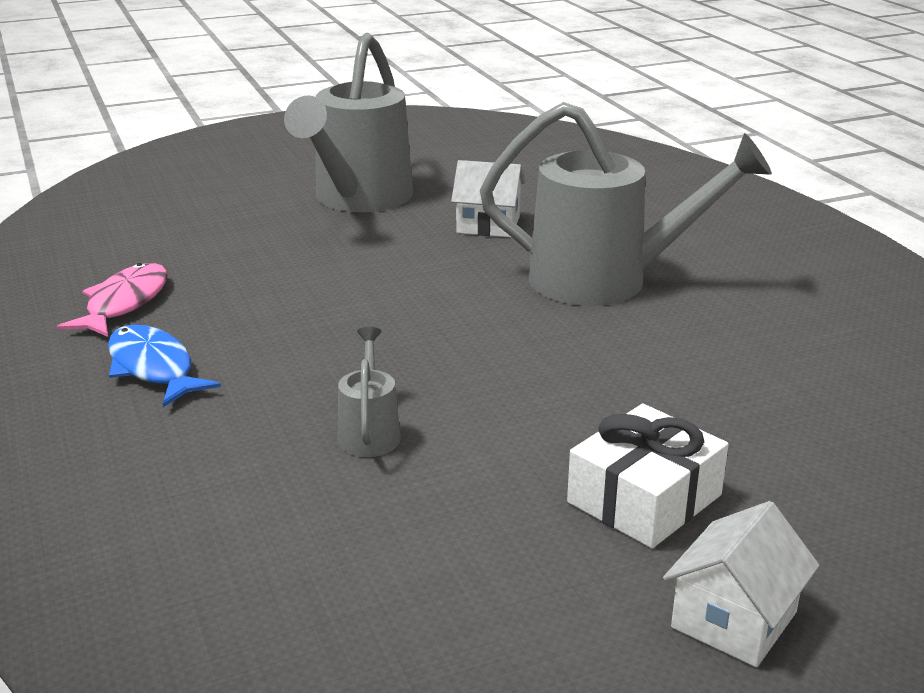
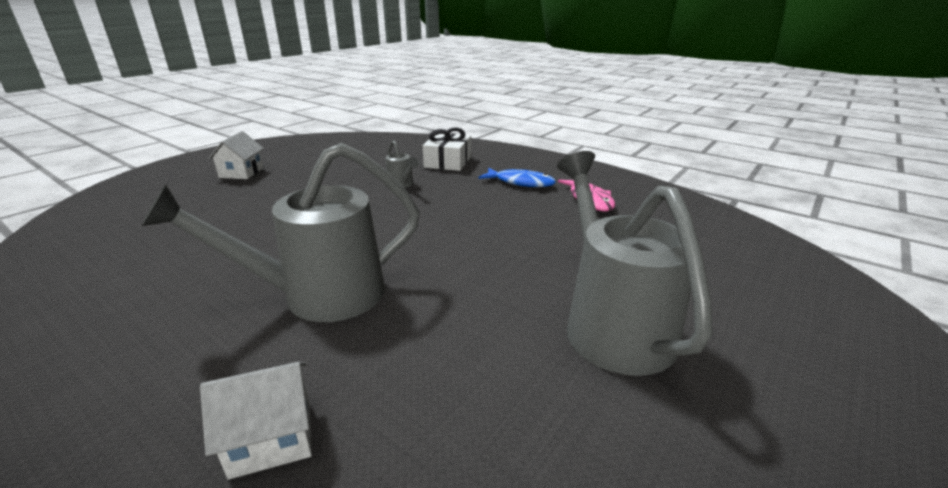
camera: 150 degrees right, 0 degrees up
(488, 225) = (460, 330): white house -> white house (272, 438)
(644, 499) = (274, 191): white gift -> white gift (448, 162)

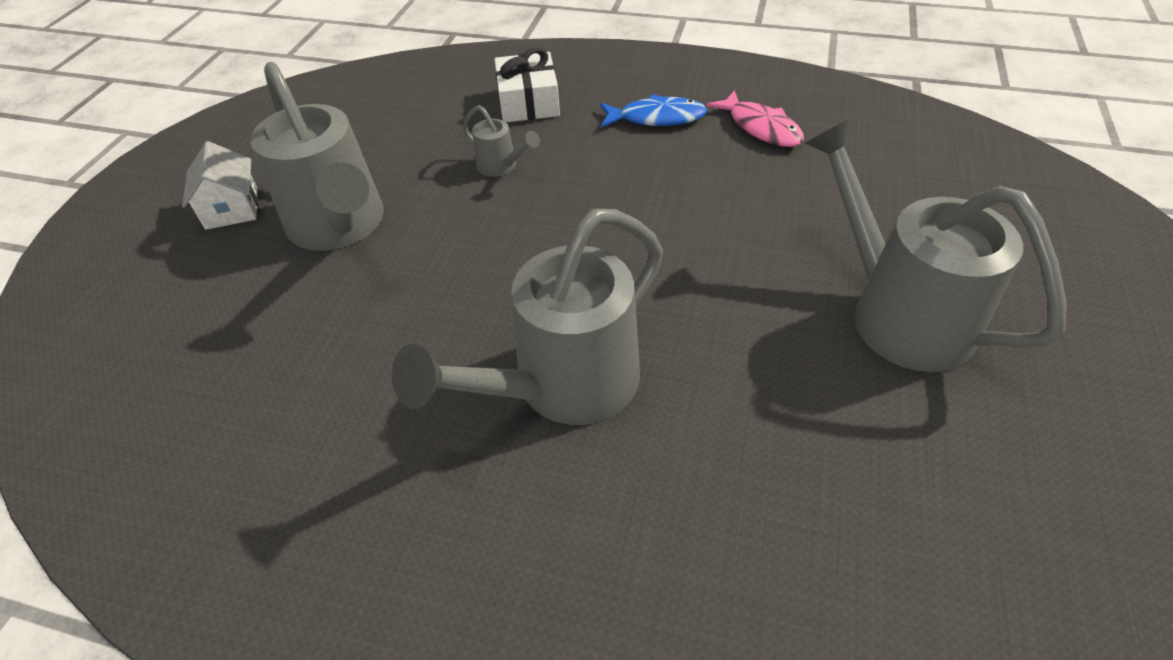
camera: 20 degrees left, 20 degrees up
(272, 438) = (680, 571): white house -> none
(284, 191) = (340, 227): none -> grey watering can

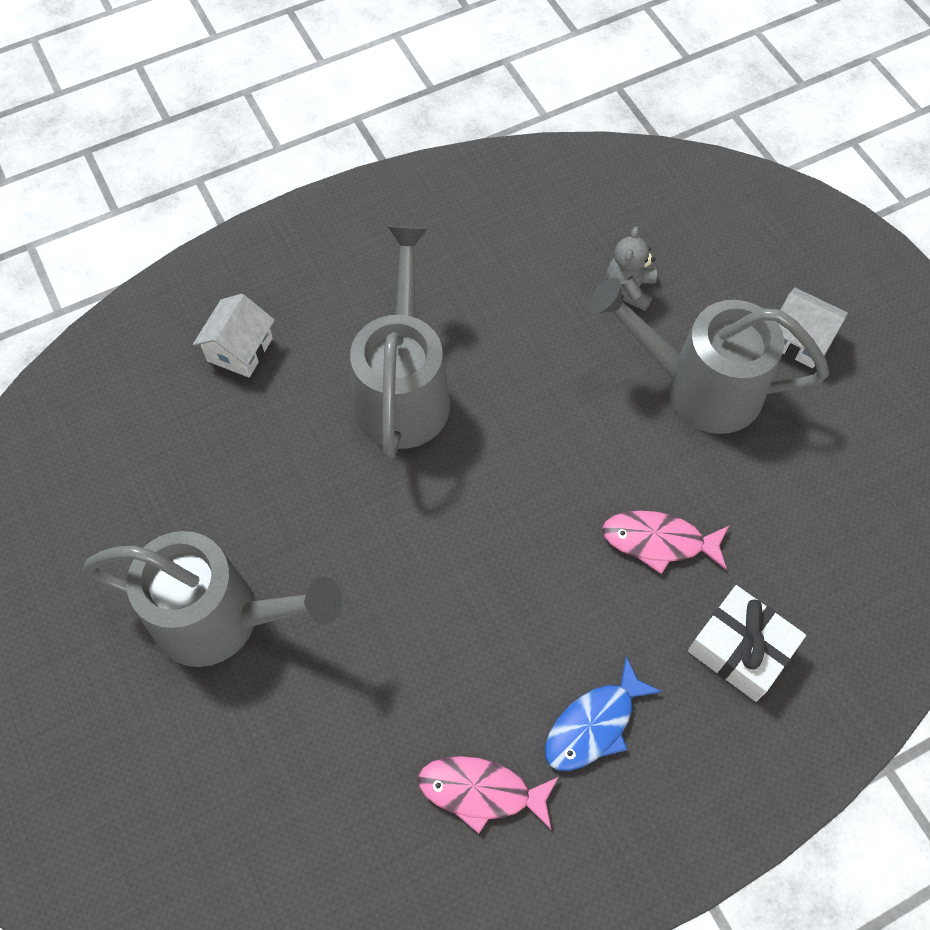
camera: 135 degrees right, 15 degrees up
(267, 328) = (629, 289): none -> grey teddy bear
(501, 166) = (659, 541): grey watering can -> pink fish
(701, 570) = (240, 349): none -> white house

